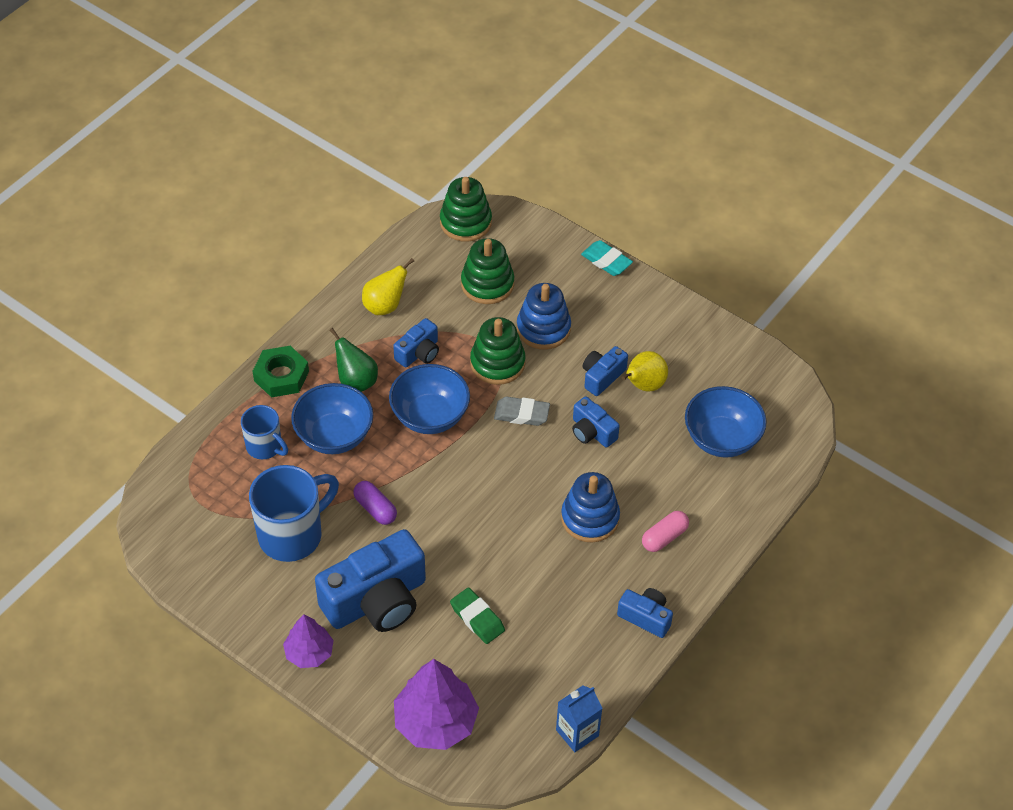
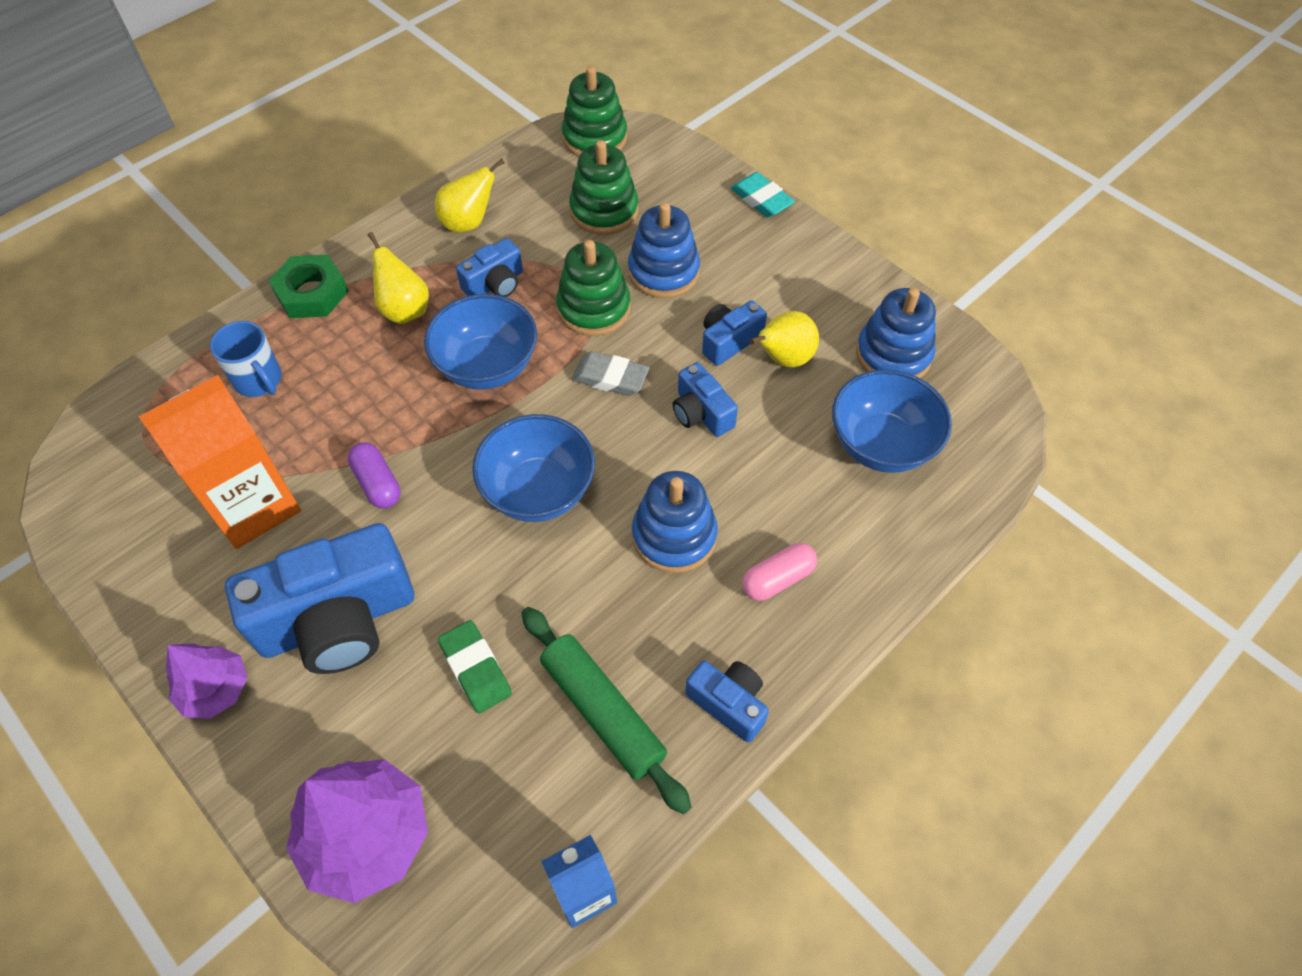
camera: 10 degrees right, 5 degrees up
(292, 534) = (253, 506): blue mug -> orange carton
(334, 436) = (354, 377): blue bowl -> blue bowl (538, 491)
(356, 381) = (404, 310): green pear -> yellow pear
(566, 632) = (603, 711): none -> green rolling pin
(722, 373) = (893, 354): none -> blue stacking toy

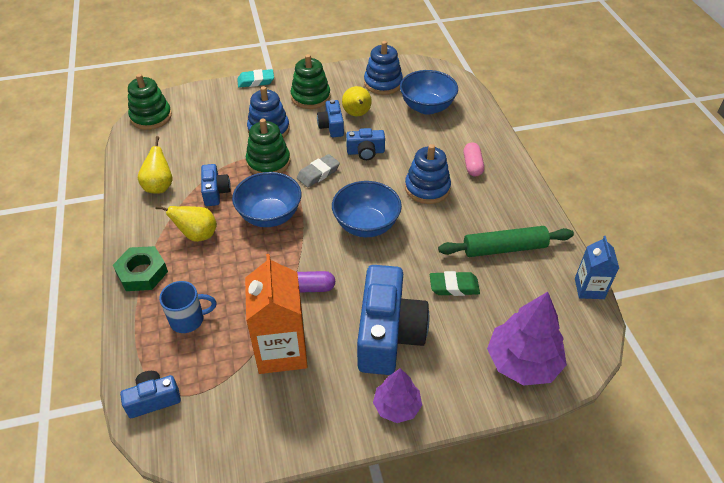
camera: 60 degrees left, 10 degrees down
(604, 211) = (206, 133): green stacking toy -> green stacking toy (310, 97)
(728, 703) = (524, 205): blue camera -> blue camera (153, 399)

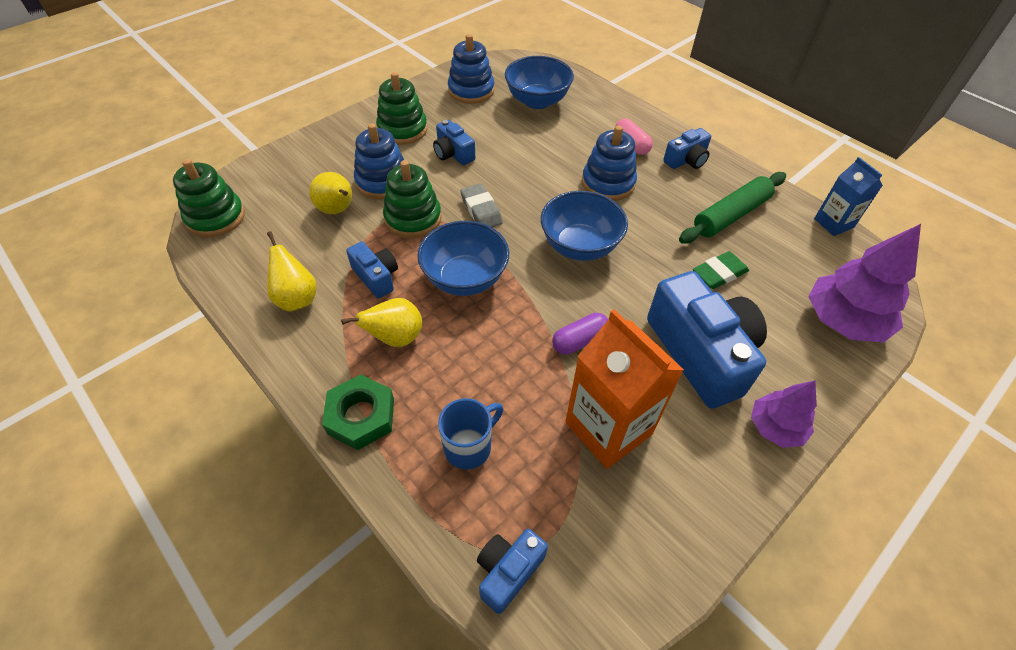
camera: 30 degrees left, 5 degrees up
(256, 81) = (321, 132): turquoise eraser -> none
(318, 173) = (481, 210): grey eraser -> grey eraser turned 45 degrees counterclockwise
(357, 114) = (470, 132): yellow pear -> yellow pear (337, 210)
(365, 152) = (513, 168): blue camera -> blue camera (686, 160)

